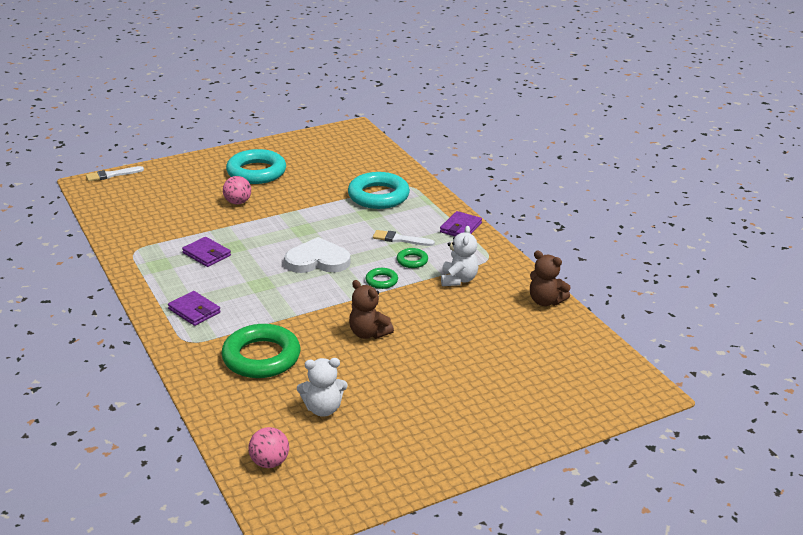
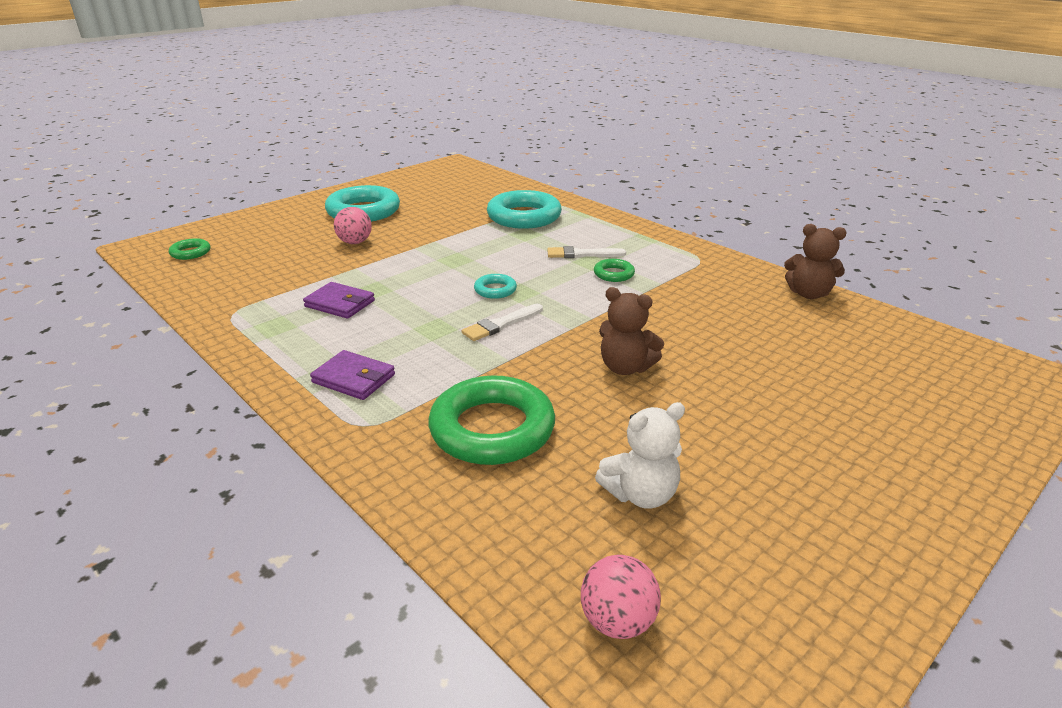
camera: 15 degrees left, 0 degrees up
(112, 175) = (173, 234): white brush -> white brush (501, 324)
(317, 260) = (495, 290): white heart -> turquoise ring
(381, 281) = (593, 301): green ring -> green ring (190, 253)
(458, 280) = (686, 286): white teddy bear -> none
(460, 227) = (641, 234): purple wallet -> none

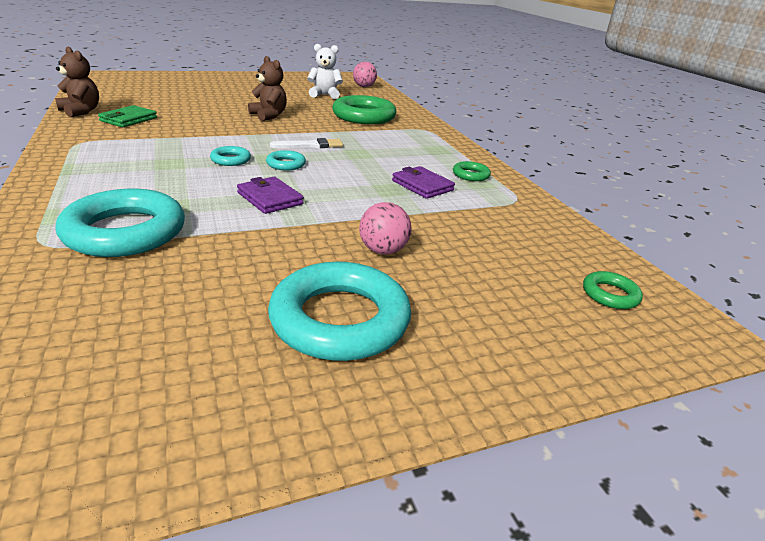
camera: 160 degrees left, 0 degrees up
(353, 379) = (425, 144): purple wallet -> purple wallet (270, 198)
(550, 280) = (231, 160): none -> turquoise ring
(581, 254) = (162, 171): white brush -> none
(613, 274) = (173, 151): green ring -> green ring (470, 175)
(741, 299) = (128, 119): none -> green wallet

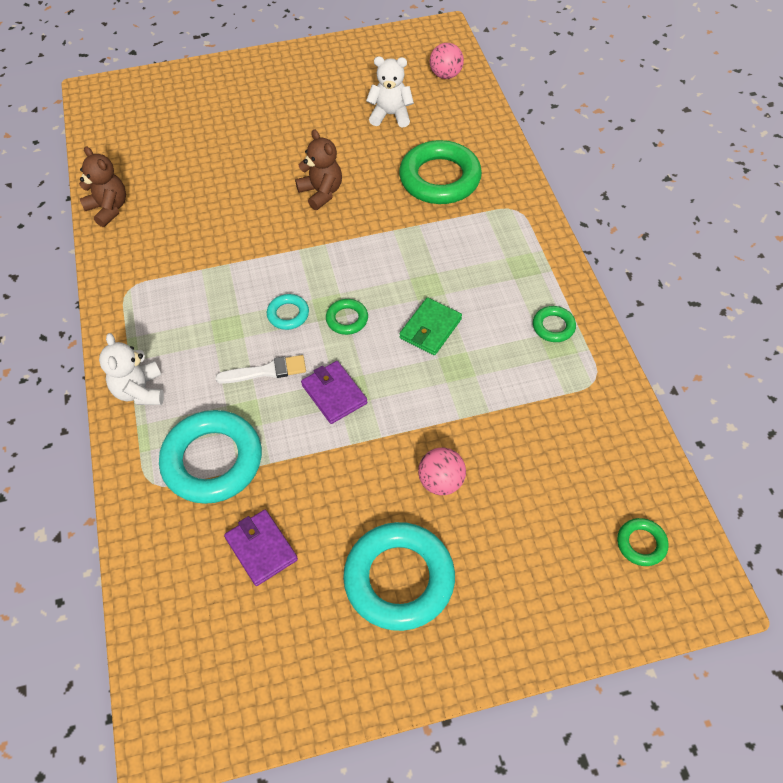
camera: 10 degrees right, 25 degrees up
(62, 190) = (140, 391): none -> white teddy bear
(128, 119) = (164, 224): green wallet -> green wallet (430, 328)
(286, 164) = (347, 319): turquoise ring -> green ring
(310, 145) = (373, 270): white brush -> white brush (266, 371)
(422, 185) = (494, 355): purple wallet -> purple wallet (261, 549)

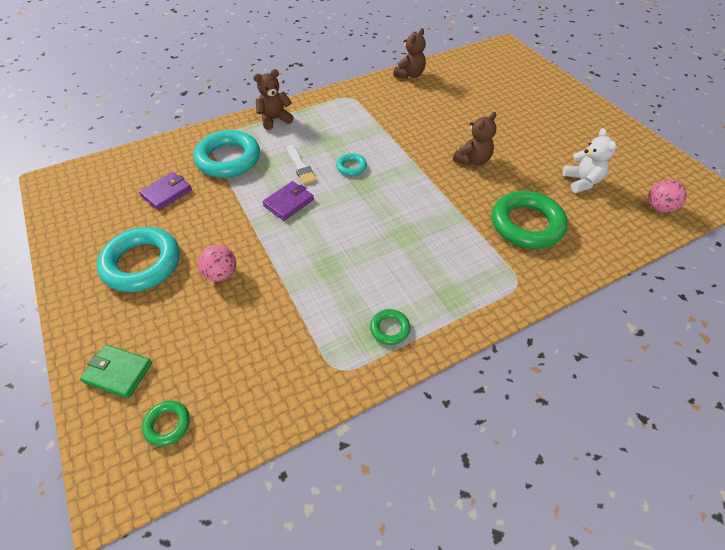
camera: 75 degrees right, 5 degrees down
(140, 391) = (274, 119): white teddy bear -> brown teddy bear
(347, 319) = (356, 197): green ring -> none
(430, 328) = (362, 245): green wallet -> green wallet (118, 372)

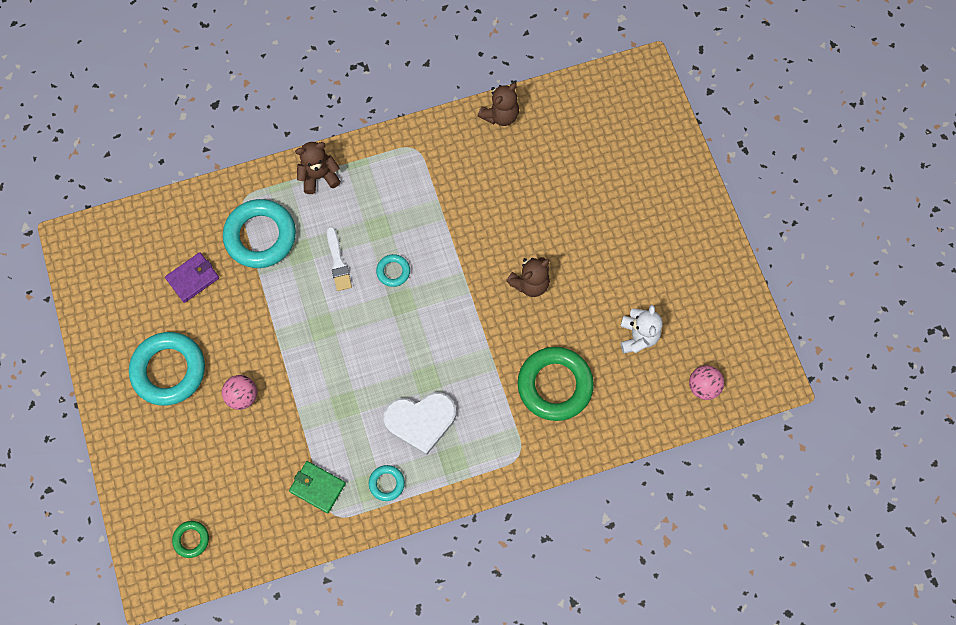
camera: 10 degrees right, 20 degrees up
(118, 372) = (151, 485): green wallet -> green wallet (317, 487)
(288, 203) = (318, 314): purple wallet -> none
(389, 329) = (386, 483): green ring -> turquoise ring
(409, 269) = (421, 421): none -> white heart

